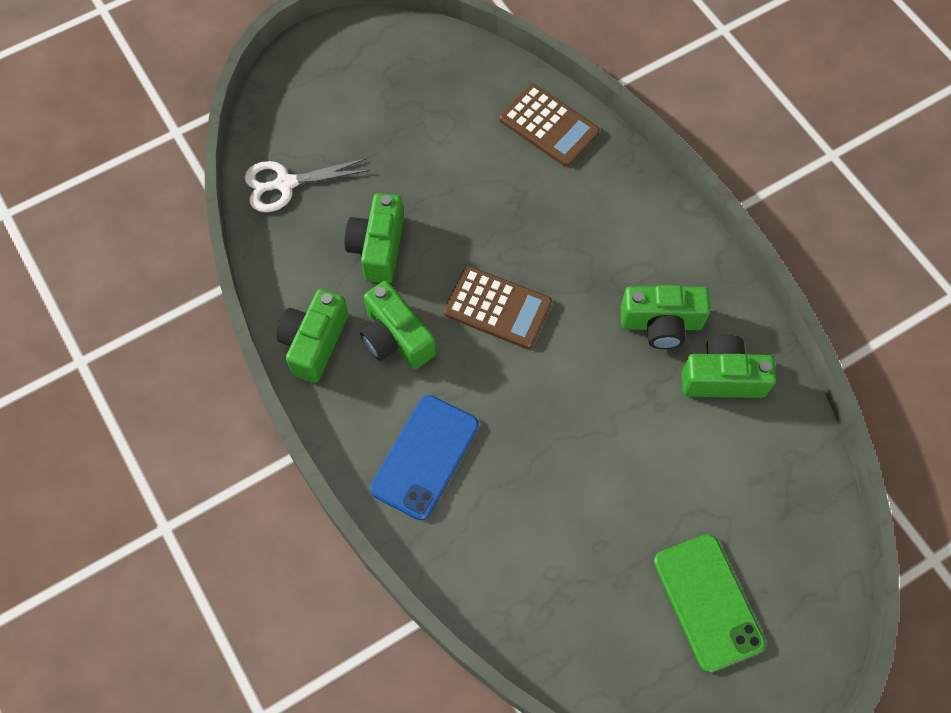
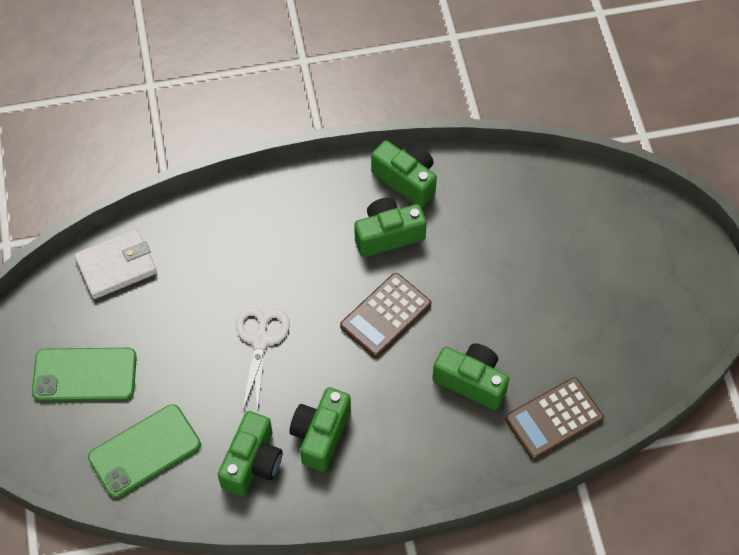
camera: 110 degrees right, 5 degrees down
(285, 184) = (561, 197): white scissors -> white scissors (260, 340)
(378, 248) = (475, 246): green camera -> green camera (471, 381)
(425, 457) = (281, 226): blue phone -> none
(553, 630) = (116, 266): none -> white wallet
(763, 493) = (144, 451): none -> green phone

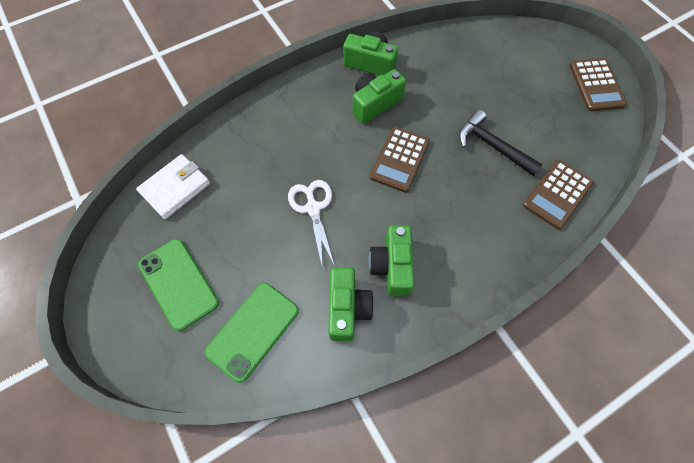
camera: 20 degrees left, 5 degrees up
(85, 375) = (178, 283): green phone -> green phone turned 75 degrees clockwise
(471, 381) = (485, 187): green camera -> none
(505, 335) = (492, 146): none -> black hammer
(683, 299) = (596, 85): none -> brown calculator

